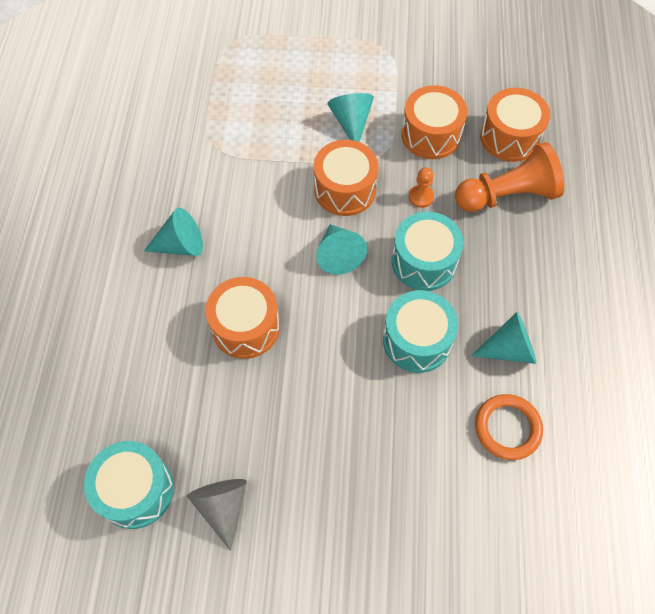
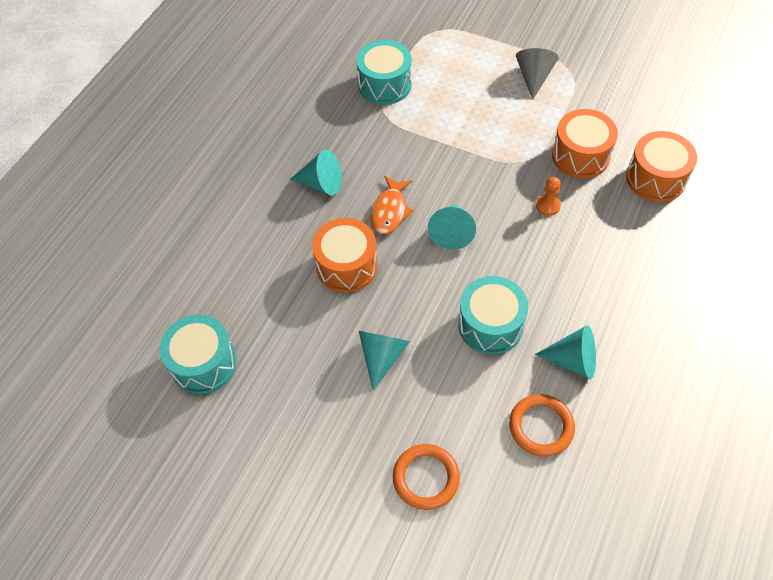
camera: 25 degrees right, 5 degrees down
(222, 506) = (266, 401): grey cone -> grey cone (534, 77)
(266, 252) = (390, 211): none -> orange fish
(345, 189) = (481, 180): orange drum -> none
(351, 122) = (511, 125): turquoise cone -> turquoise cone (382, 356)
(420, 525) = (426, 478): none -> orange ring
(424, 261) = (526, 261): turquoise drum -> turquoise drum (385, 85)
(507, 195) = (630, 228): orange pawn -> none

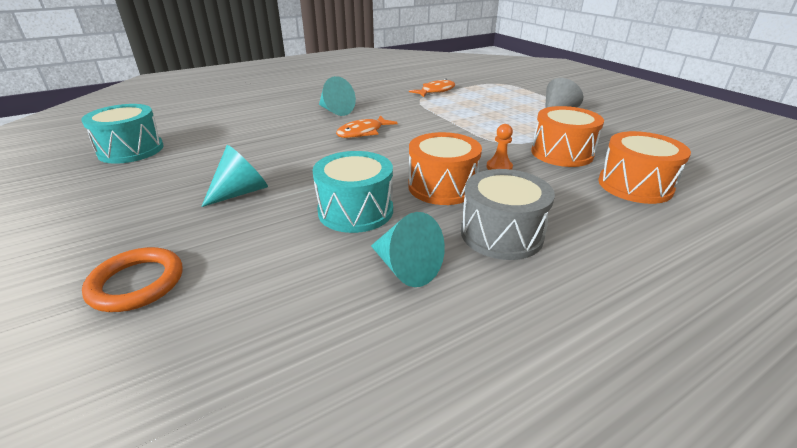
camera: 30 degrees right, 25 degrees down
(347, 266) = (294, 144): orange drum -> orange drum (442, 187)
(385, 85) = (436, 91): turquoise drum -> orange fish
(452, 232) = (395, 154): turquoise cone -> none
(541, 427) = (301, 304): orange ring -> none
(605, 291) = (501, 234): none -> grey drum

